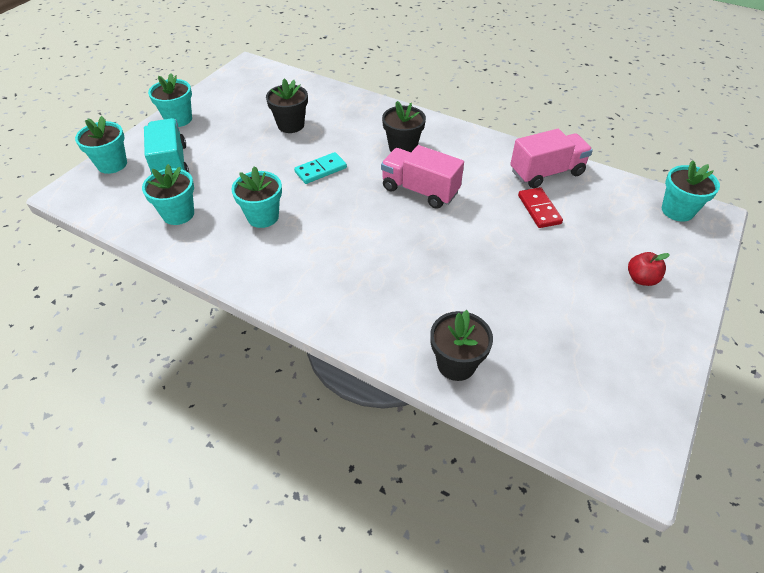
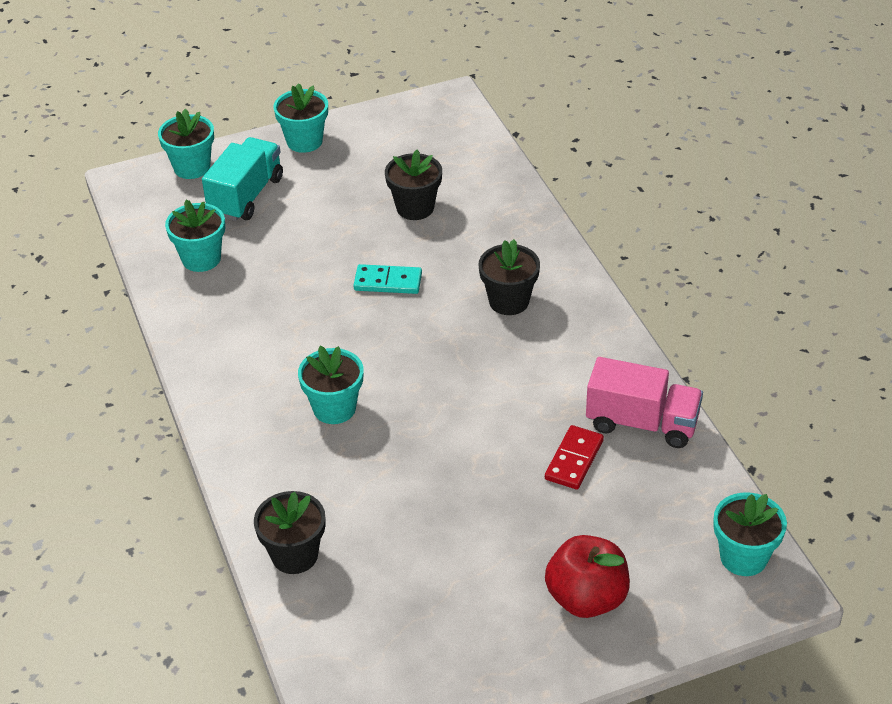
camera: 40 degrees right, 5 degrees down
(263, 217) = (275, 305): turquoise flower pot -> turquoise flower pot (334, 408)
(420, 190) = (467, 363): pink truck -> none
(641, 279) = (586, 598): red apple -> red apple, size x1.75

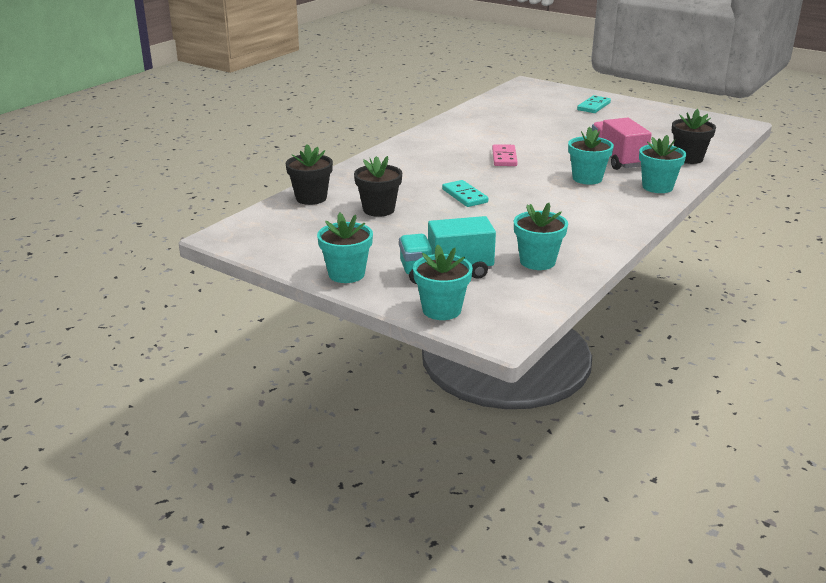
camera: 125 degrees left, 15 degrees down
(466, 371) = (504, 158): none -> pink domino
(509, 301) = (432, 162): black flower pot -> black flower pot (311, 198)
(574, 460) = (522, 124): red domino -> none
(586, 598) = (593, 106): red apple -> turquoise domino
(642, 423) = (476, 118): pink truck -> pink truck (617, 159)
(743, 557) = (522, 90): turquoise flower pot -> turquoise flower pot (657, 187)

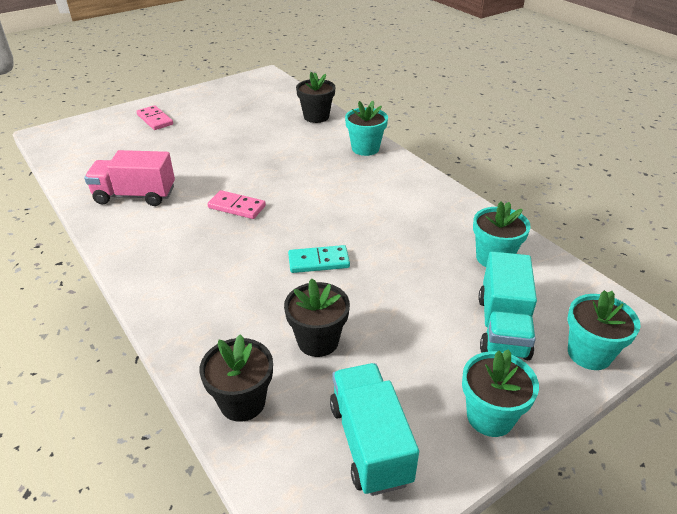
camera: 70 degrees left, 10 degrees up
(301, 238) = (370, 443): none -> turquoise truck
(587, 178) = (324, 175): turquoise flower pot -> none
(593, 106) = (155, 120): turquoise domino -> pink domino
(617, 159) = (292, 148): pink truck -> pink truck (135, 196)

